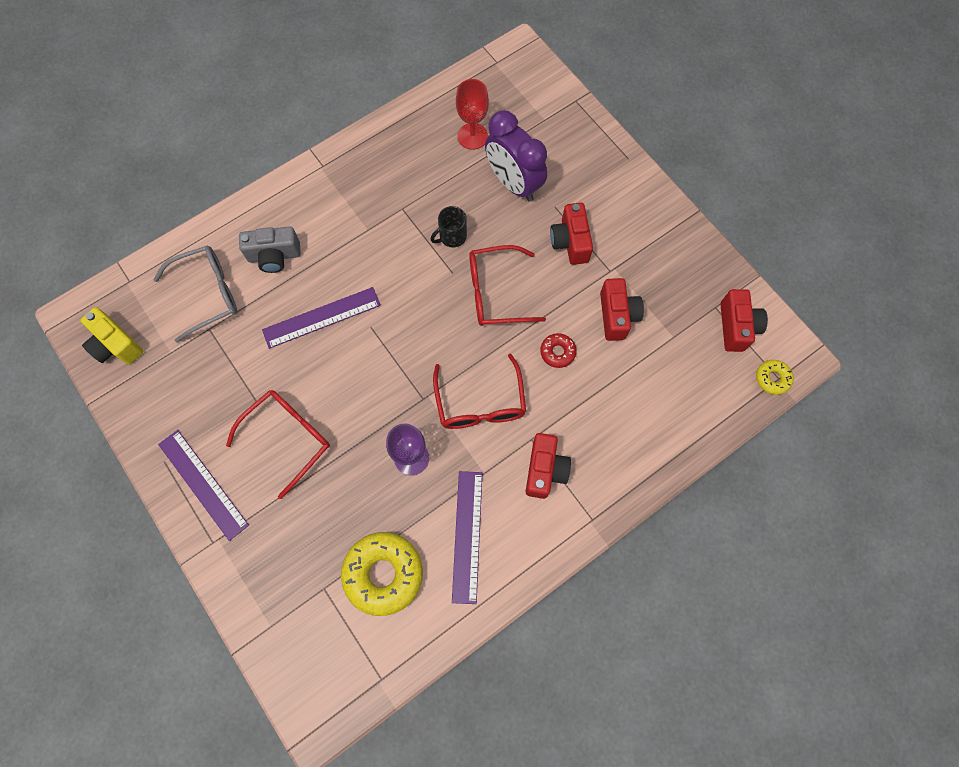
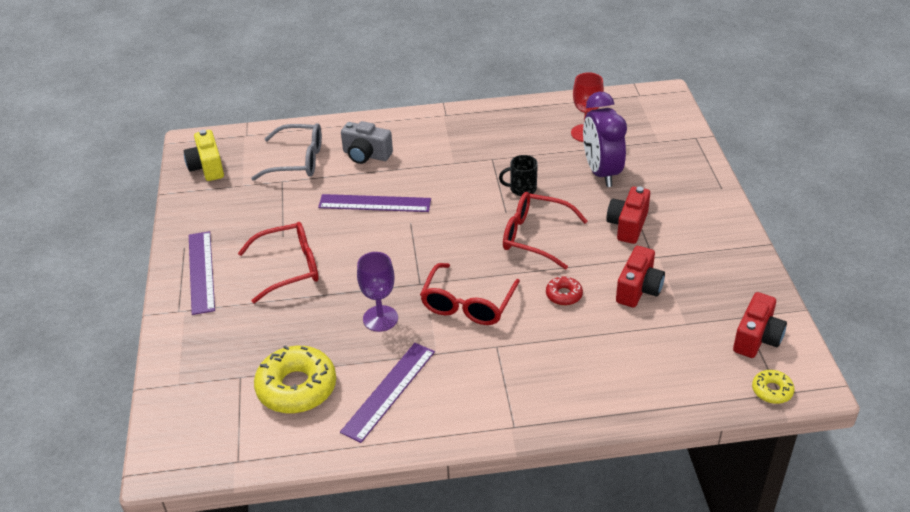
camera: 30 degrees right, 30 degrees down
(545, 470) = (493, 372): red camera -> none

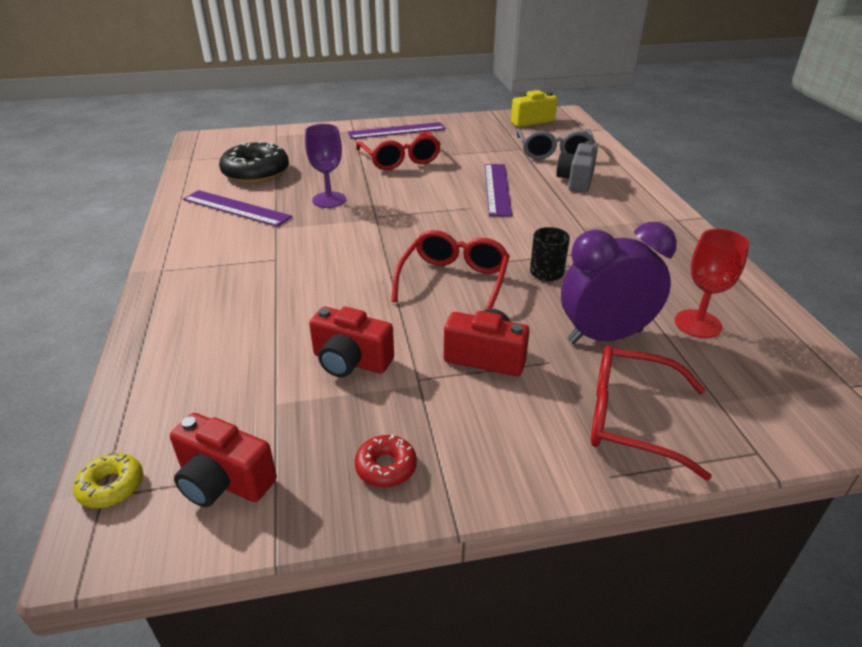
camera: 85 degrees right, 5 degrees down
(296, 387) = (256, 172): yellow donut -> black donut
(467, 304) = (341, 241): red glasses -> red glasses (630, 419)
(564, 295) = (347, 301): red donut -> red donut (386, 467)

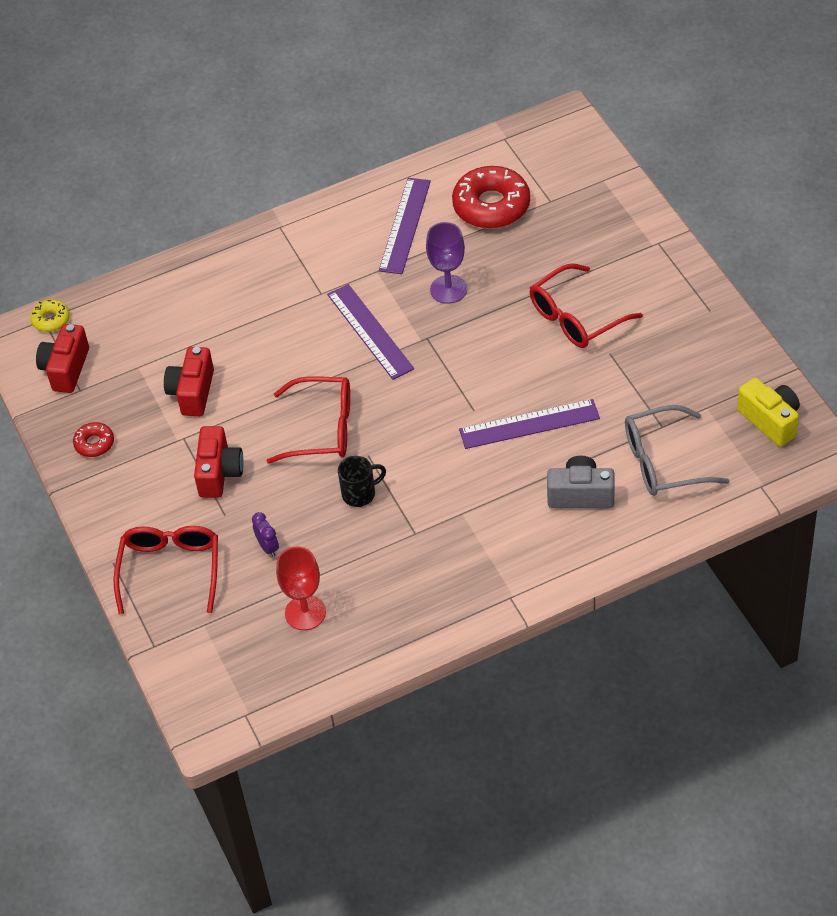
camera: 80 degrees right, 15 degrees up
(256, 172) = (491, 206): black donut -> red donut
(396, 131) = (667, 288): purple ruler -> purple ruler (370, 331)
(605, 336) = (268, 547): purple clock -> purple clock, size x0.40

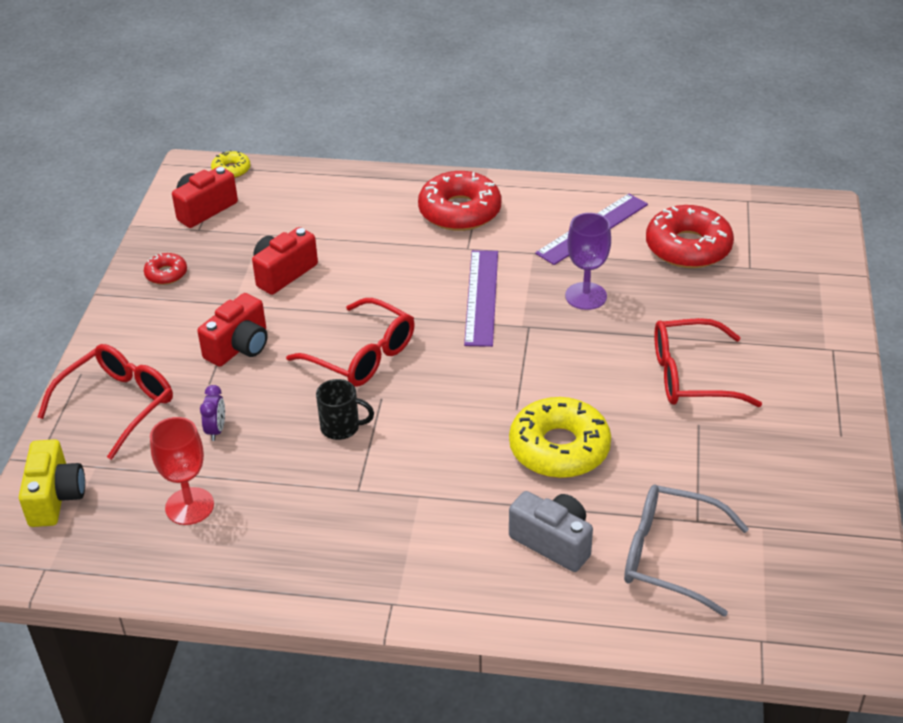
camera: 30 degrees right, 10 degrees down
(285, 262) = (460, 211): none -> red donut
(529, 424) = (559, 448): purple ruler -> yellow donut
(770, 420) = (826, 577): yellow camera -> yellow camera (55, 497)

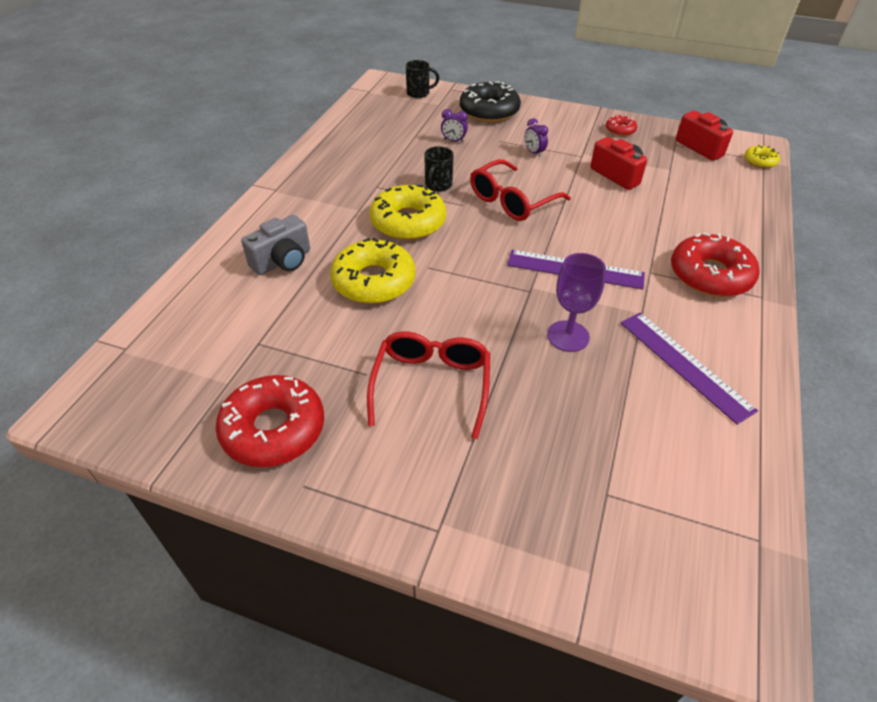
camera: 100 degrees right, 5 degrees up
(55, 497) = (419, 93): yellow camera -> black mug
(118, 404) = (489, 111): red glasses -> black donut
(189, 506) = (392, 130): red goblet -> none
(239, 347) = (534, 153): red camera -> purple clock
(434, 441) = (408, 222): none -> yellow donut
(669, 556) = (233, 317): grey glasses -> none
(688, 247) = (649, 441): red donut -> red donut (273, 429)

